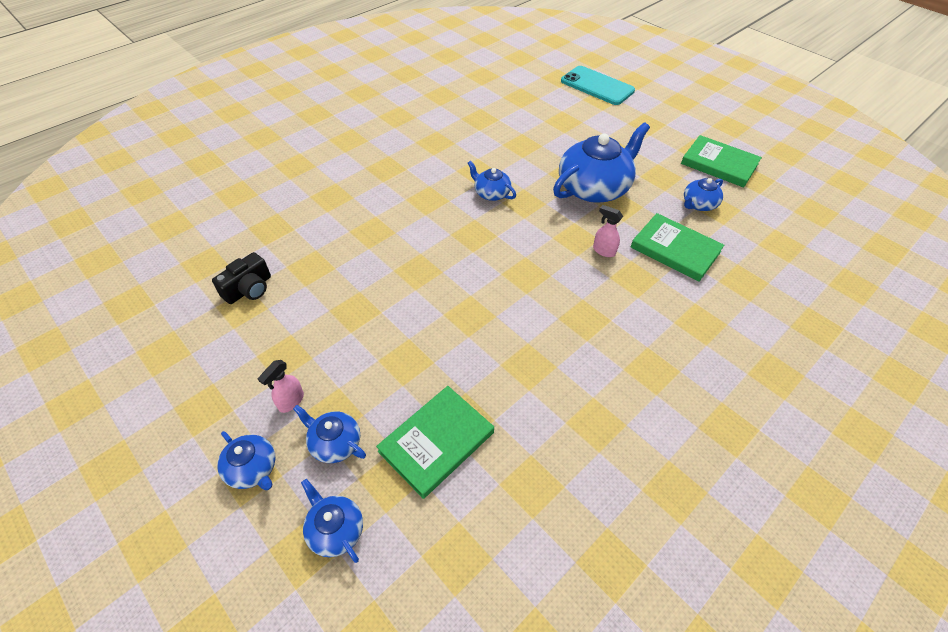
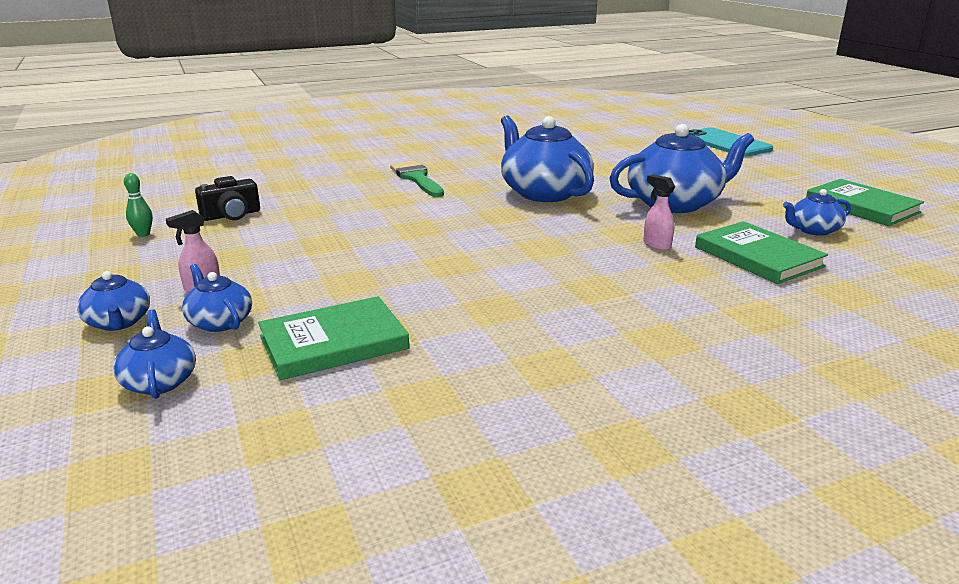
camera: 20 degrees right, 25 degrees down
(187, 339) = (143, 234): none -> green bowling pin
(378, 193) = (417, 178): none -> green brush
(491, 193) = (544, 192): blue teapot -> blue teapot, size x2.03

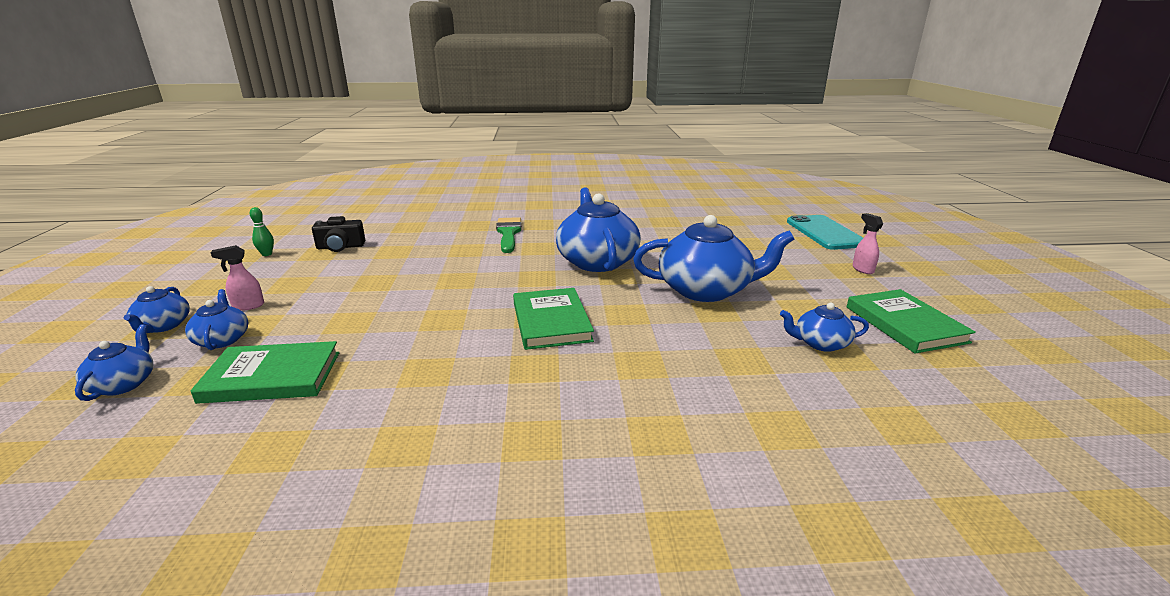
camera: 20 degrees right, 0 degrees up
(656, 245) = (640, 332): pink spray bottle -> pink spray bottle (862, 269)
(758, 257) = (728, 364): green book -> green book (551, 322)

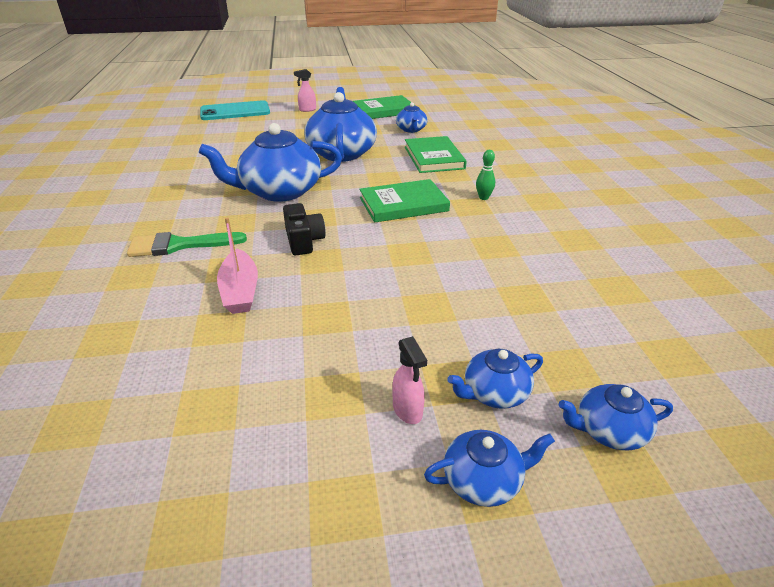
camera: 95 degrees left, 10 degrees up
(267, 254) = (195, 487): green bowling pin -> green bowling pin (483, 198)
(272, 377) = (541, 323): green book -> green book (434, 158)
(340, 247) = (184, 391): black camera -> black camera (303, 240)
(431, 254) = (240, 291): none -> pink boat

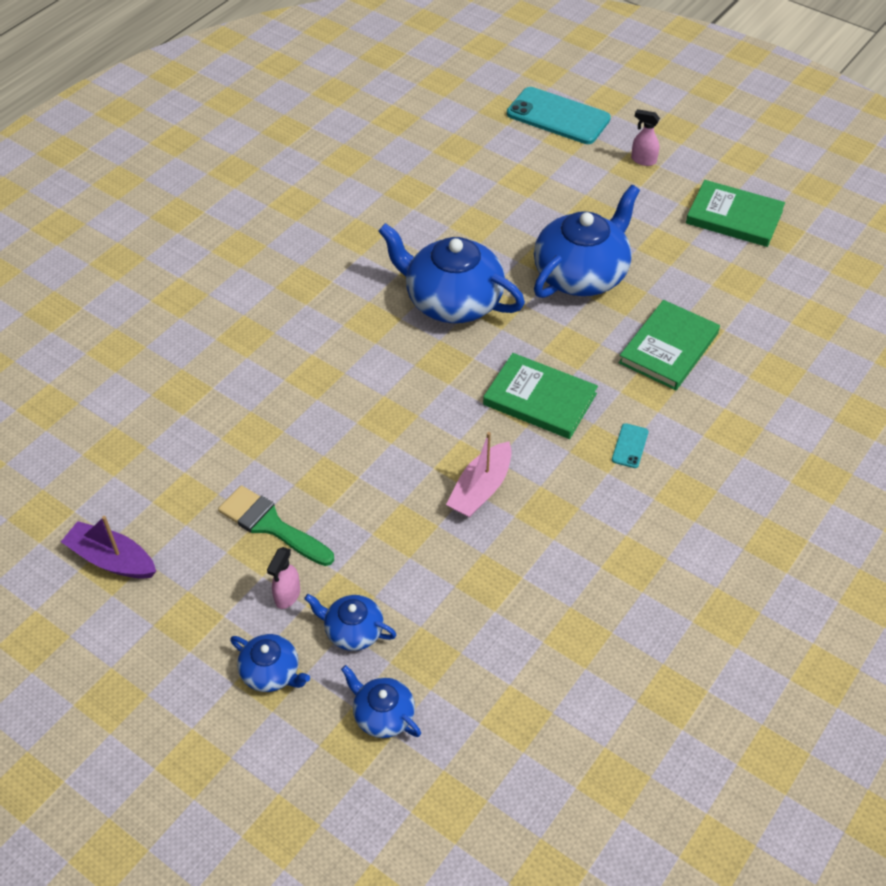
camera: 45 degrees right, 15 degrees up
(179, 245) = (305, 321): green brush -> green brush (271, 525)
(180, 522) = (112, 559): none -> purple boat
(240, 291) = (297, 408): pink boat -> pink boat (480, 489)
(303, 240) = (400, 385): black camera -> none
(411, 129) = (714, 278): blue teapot -> none
(483, 198) = (630, 446): green bowling pin -> turquoise phone

